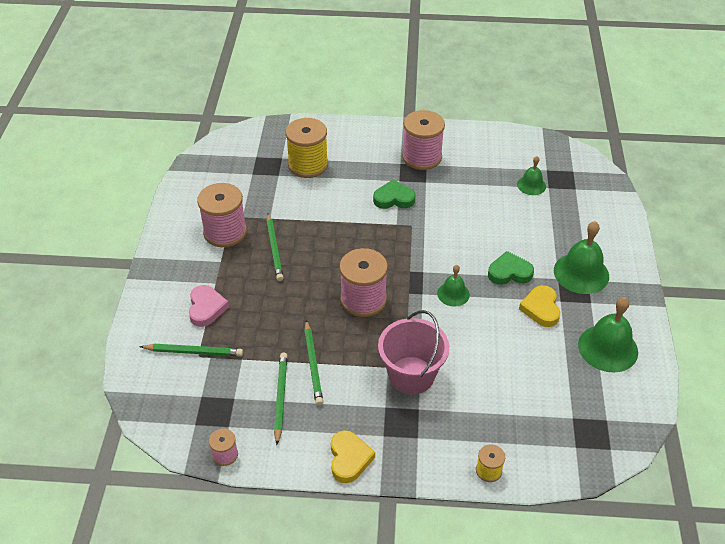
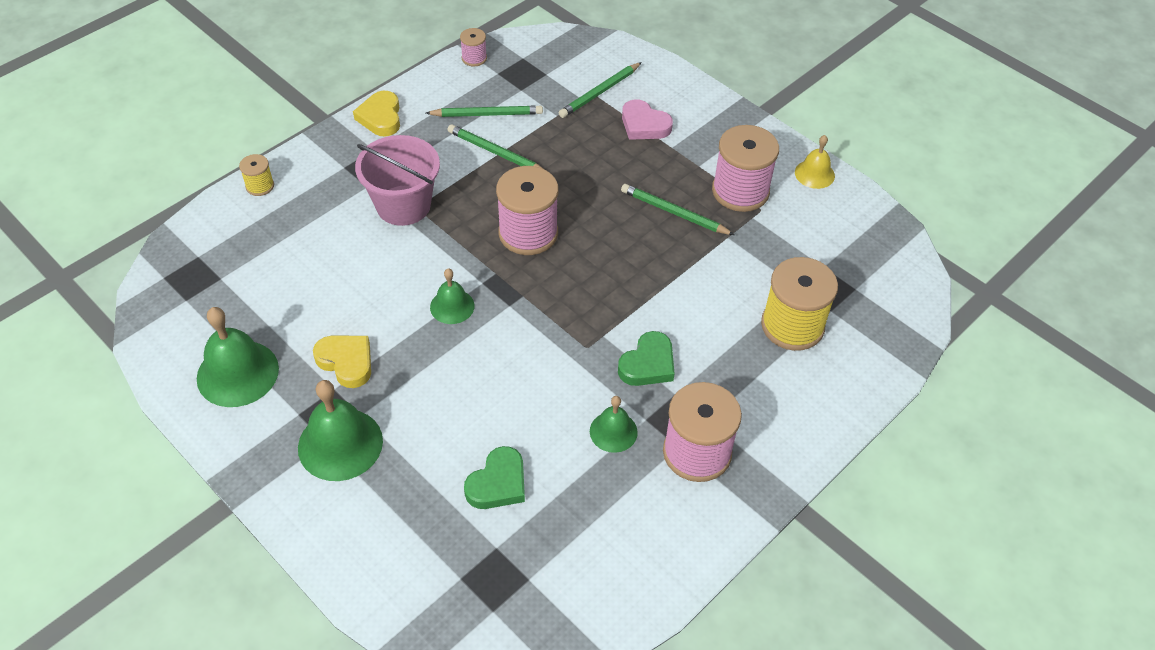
camera: 130 degrees right, 5 degrees up
(176, 211) = (814, 174): none -> yellow bell
(280, 398) = (487, 114): green pencil -> green pencil turned 45 degrees counterclockwise
(349, 459) = (381, 117): yellow heart -> yellow heart turned 45 degrees clockwise
(509, 272) = (420, 378): green heart -> green heart (498, 483)
(531, 185) = (521, 530): green bell -> green bell (613, 431)

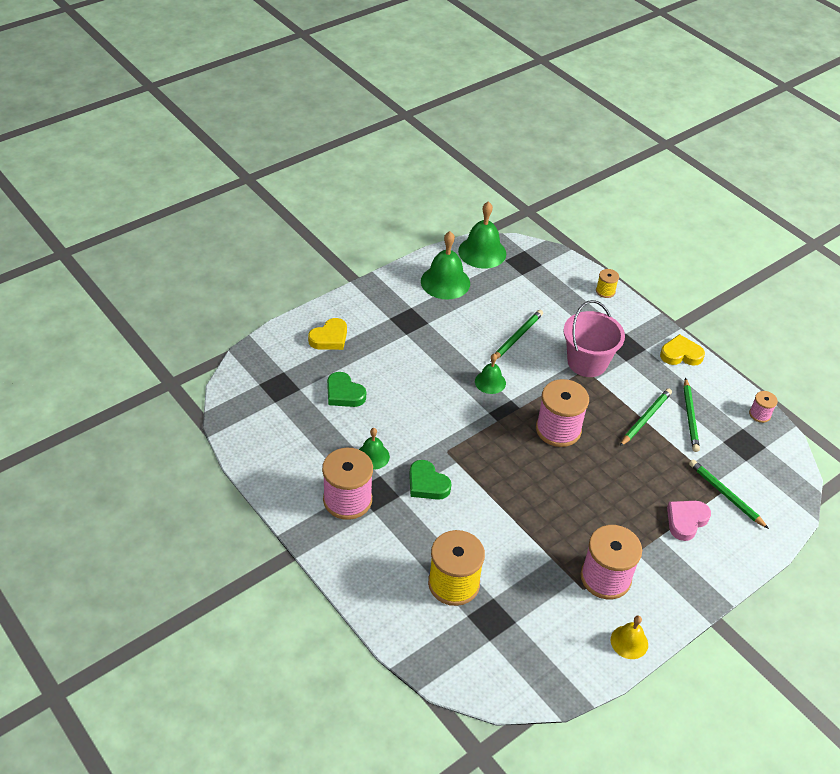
camera: 95 degrees right, 5 degrees down
(340, 444) = (386, 324): green bell -> green bell (482, 252)
(346, 362) = (448, 329): yellow heart -> yellow heart (329, 338)
(674, 212) = (579, 525): green pencil -> green pencil (517, 337)

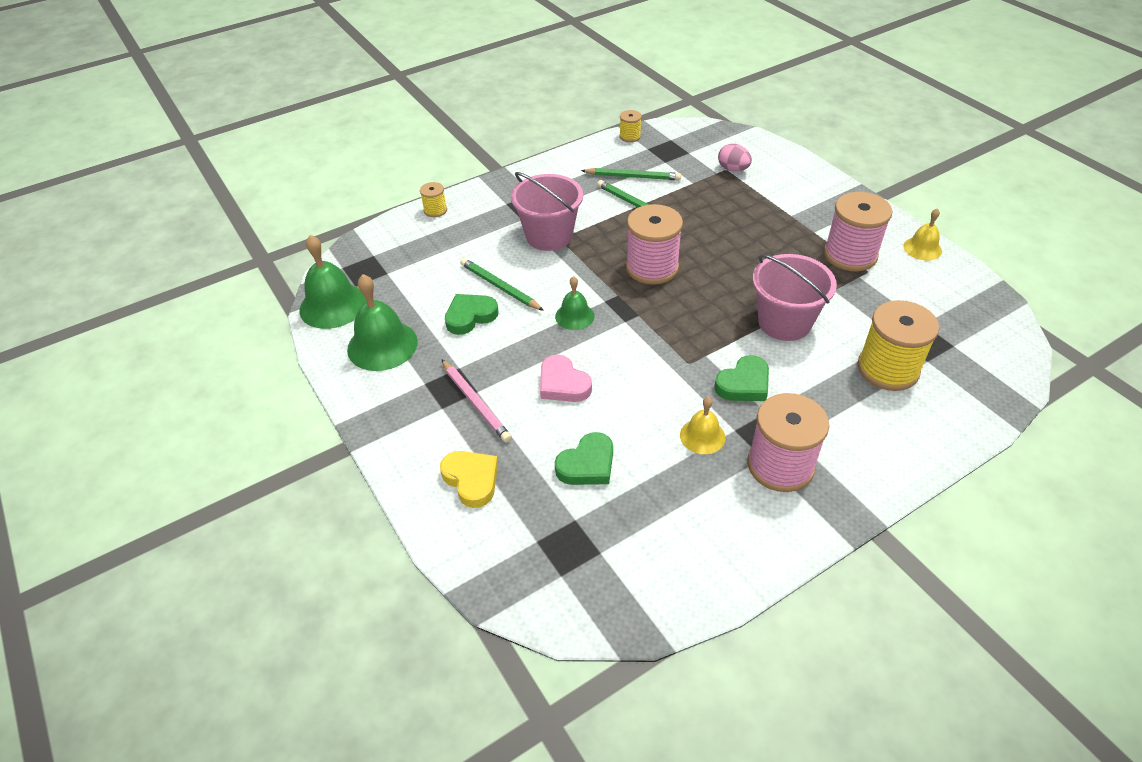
camera: 80 degrees left, 0 degrees up
(372, 456) = (702, 436): green bell -> yellow bell
(395, 334) = (475, 402): none -> pink pencil
(481, 323) = (470, 316): none -> green heart
(502, 517) = (784, 322): none -> pink bucket
(681, 354) = (544, 171): yellow heart -> none
(686, 521) = (768, 196): pink heart -> pink heart (563, 384)
(726, 495) = (733, 169): green pencil -> pink egg
(759, 414) = (630, 136): pink spool -> yellow spool

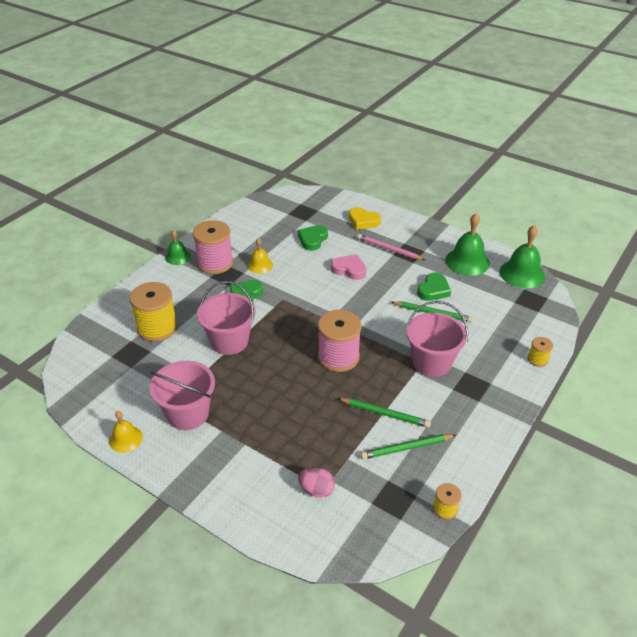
camera: 155 degrees right, 5 degrees down
(574, 316) = (369, 308): green bell -> green bell (178, 257)
(850, 255) = (188, 413): pink spool -> pink bucket

